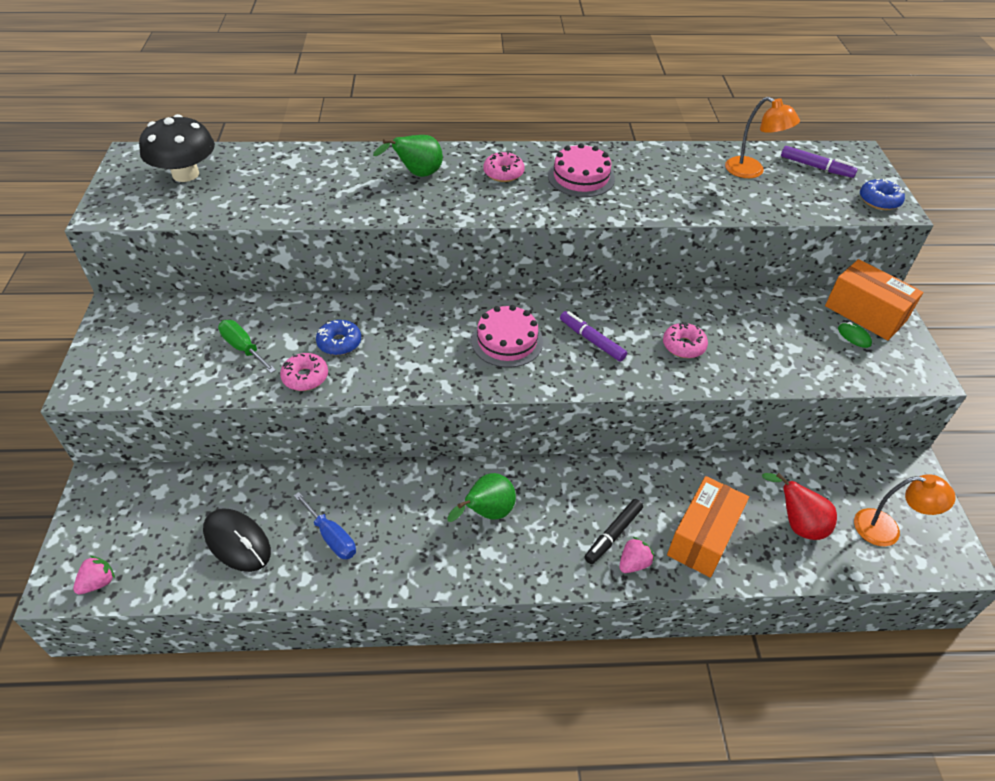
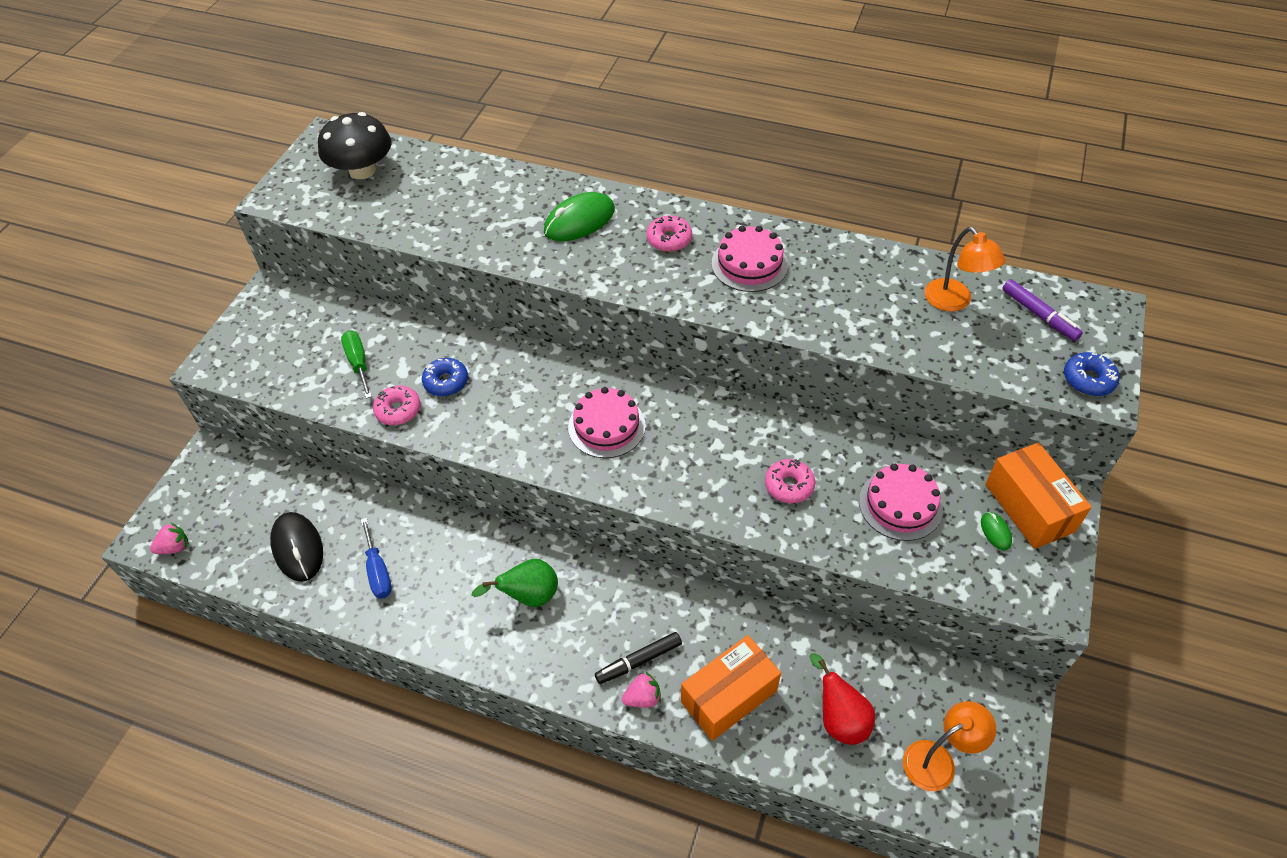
camera: 25 degrees right, 5 degrees up
(417, 174) = (579, 221): green pear -> green mouse
(591, 340) = (693, 450): purple marker -> none
(775, 336) = (900, 504): none -> pink cake
(886, 529) = (938, 760): orange lamp -> orange lamp turned 60 degrees counterclockwise

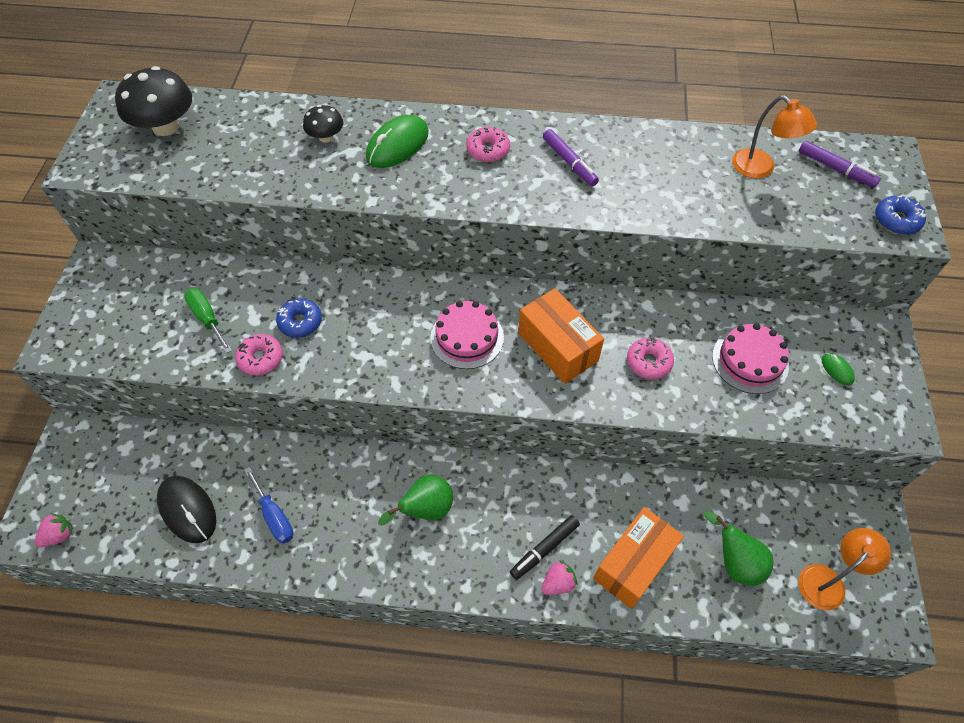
camera: 15 degrees left, 5 degrees up
(511, 202) = (326, 137): none -> black mushroom
(749, 264) = (569, 162): pink cake -> purple marker
(839, 718) = (734, 562): red pear -> green pear
(1029, 507) = (857, 342): orange box -> orange box (557, 347)

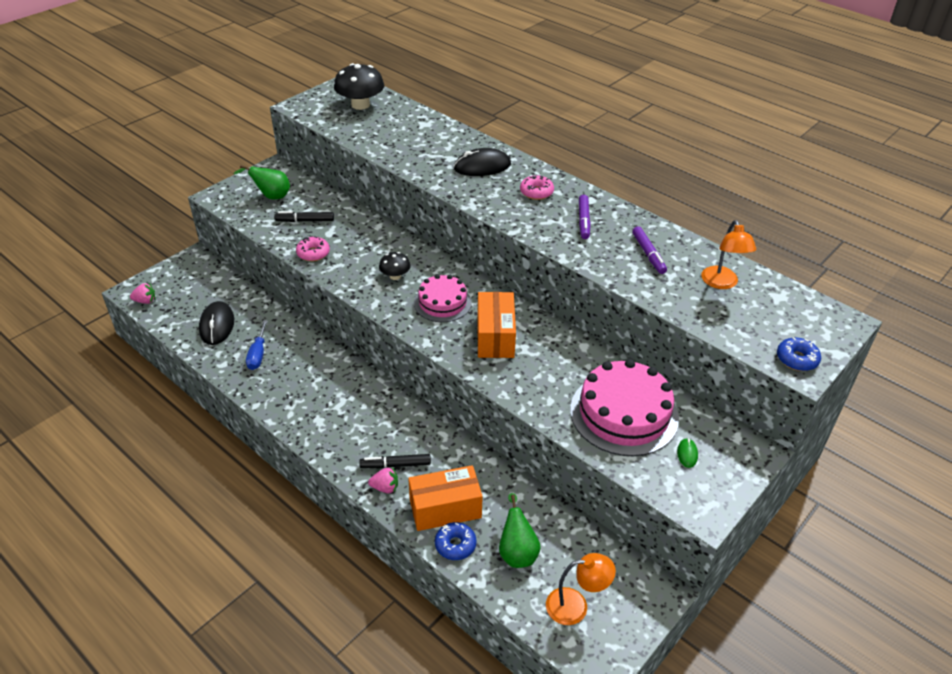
camera: 35 degrees right, 15 degrees down
(207, 319) = (305, 221): green screwdriver -> black marker
(300, 322) = (353, 247): blue donut -> blue donut (455, 545)
(326, 137) = (444, 145): black mushroom -> black mushroom (395, 276)
(397, 145) = (482, 166): green mouse -> black mouse
(426, 509) = (345, 401): green pear -> green pear (271, 196)
(648, 362) = (548, 376): pink donut -> none
(750, 361) = (624, 413): pink cake -> pink cake, size x1.65
(835, 169) = (784, 309): purple marker -> purple marker (648, 254)

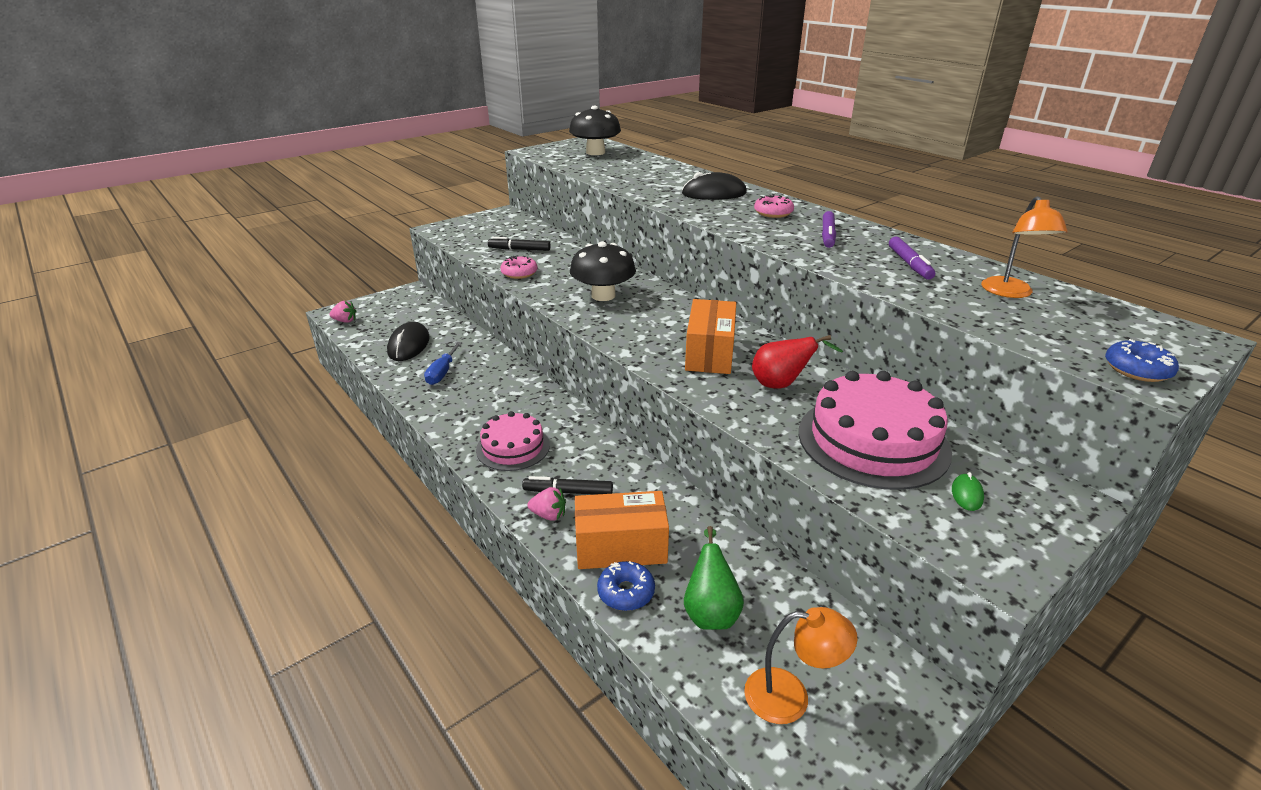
camera: 10 degrees right, 10 degrees down
(271, 196) = (492, 231): green pear -> none
(395, 276) = (603, 295): black mushroom -> black mushroom, size x1.82
(442, 302) = (652, 320): pink cake -> pink cake (513, 447)
(554, 365) = (781, 385): none -> red pear

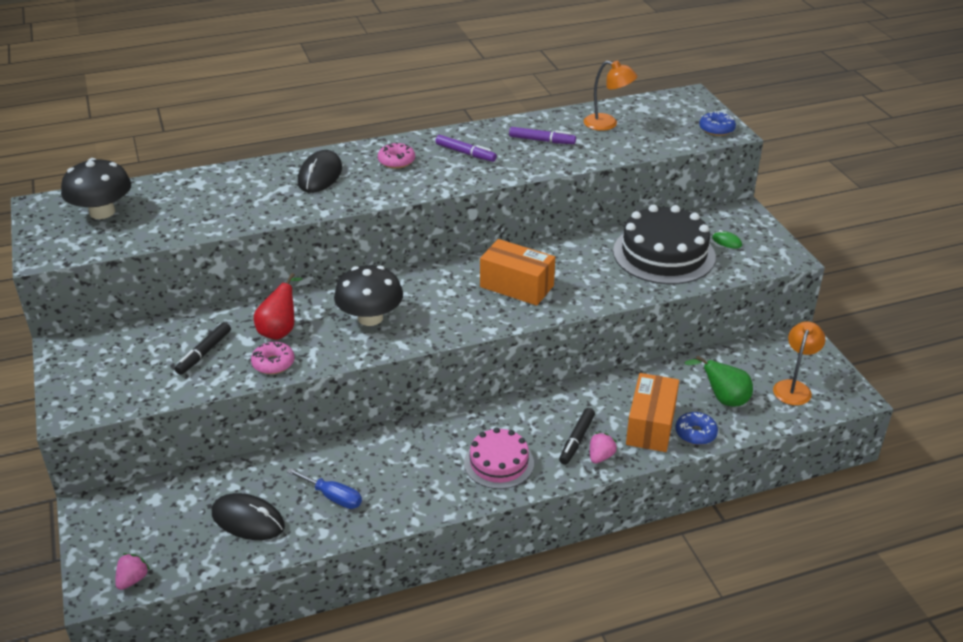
camera: 70 degrees left, 5 degrees up
(781, 385) = (580, 267): red pear -> red pear (280, 330)
(873, 441) = (664, 254): pink cake -> black cake

